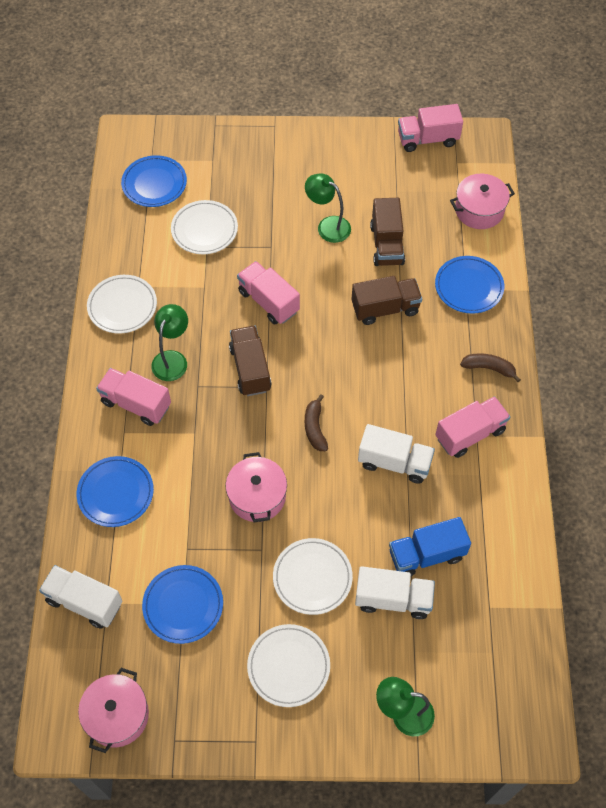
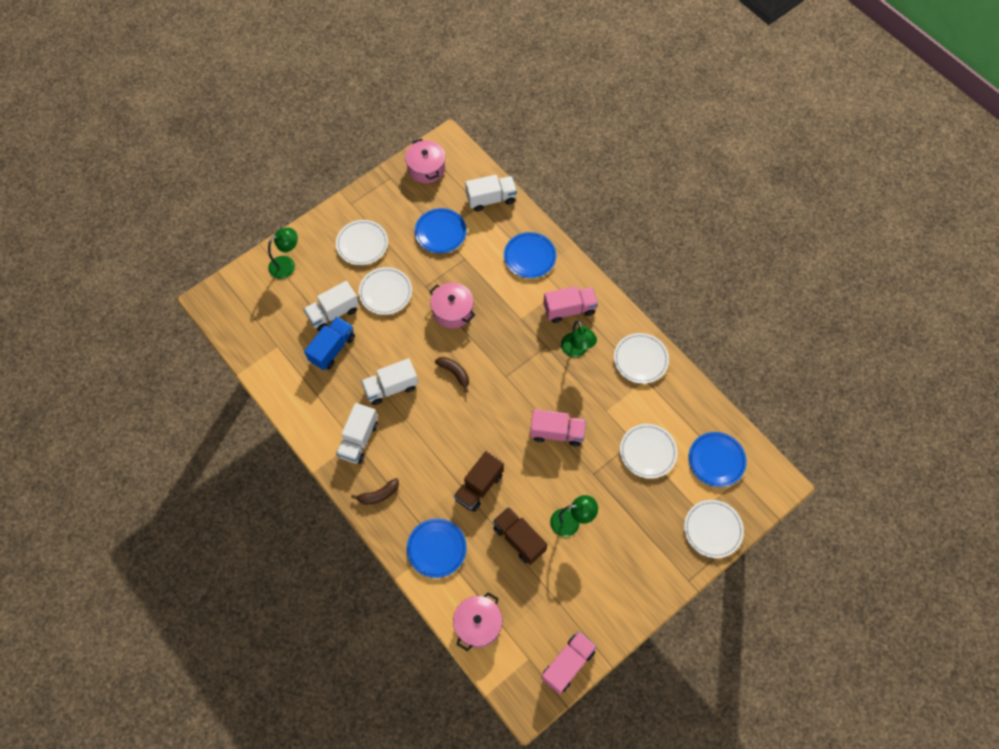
camera: 140 degrees right, 5 degrees up
(216, 142) = (712, 529): none -> white plate
(250, 369) = (525, 380): brown truck -> none
(470, 434) = (359, 439): pink truck -> white truck

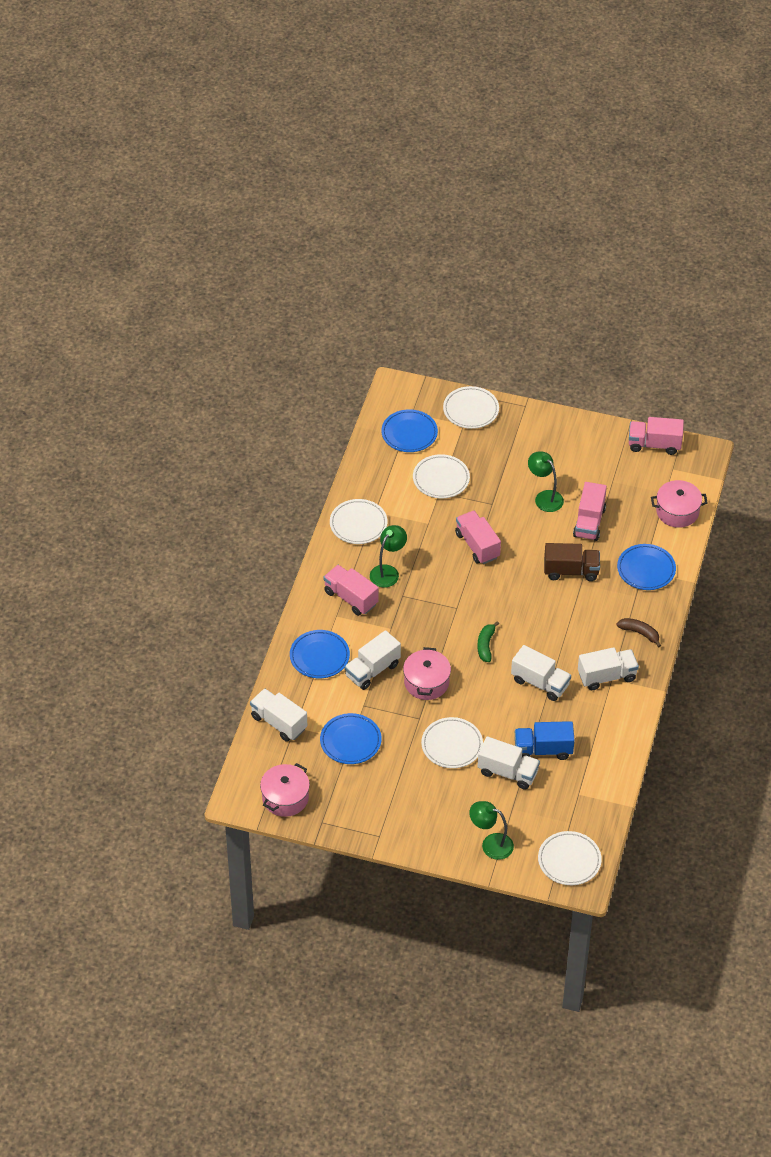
camera: 125 degrees left, 15 degrees down
(362, 244) = (416, 796): white plate -> white plate (569, 860)
(455, 373) = (486, 645): brown banana -> green banana
(491, 283) = (372, 670): none -> white truck
(519, 539) = (589, 522): brown truck -> pink truck

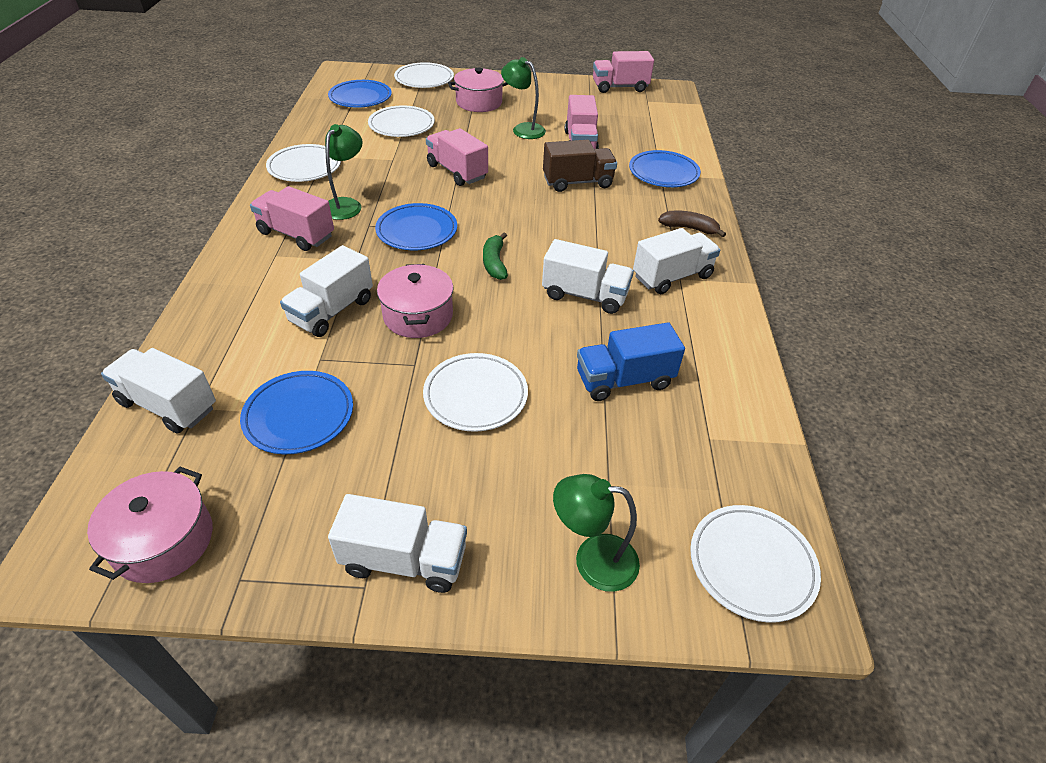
camera: 15 degrees left, 5 degrees down
(319, 656) = (247, 304): blue plate -> blue plate (417, 231)
(507, 772) = (580, 423): white truck -> white truck (404, 560)
(677, 511) = (670, 128): pink pot -> pink pot (479, 102)

